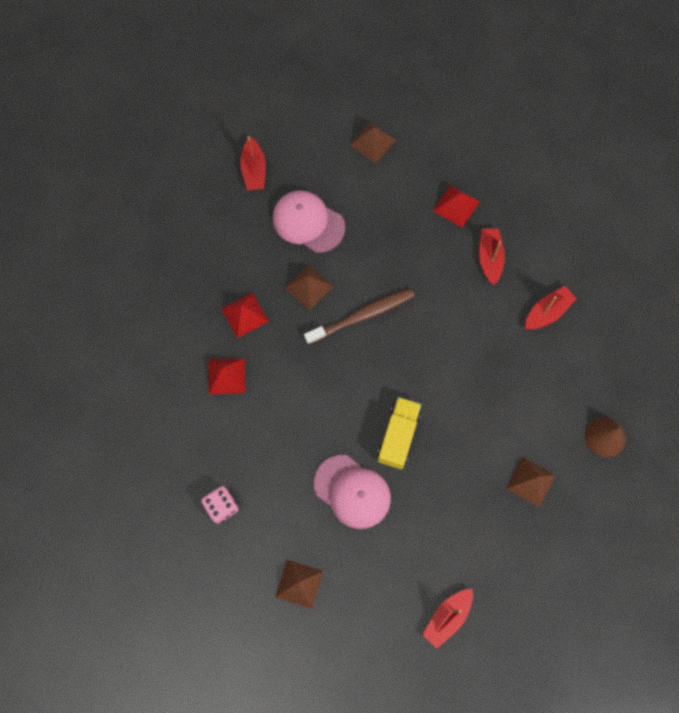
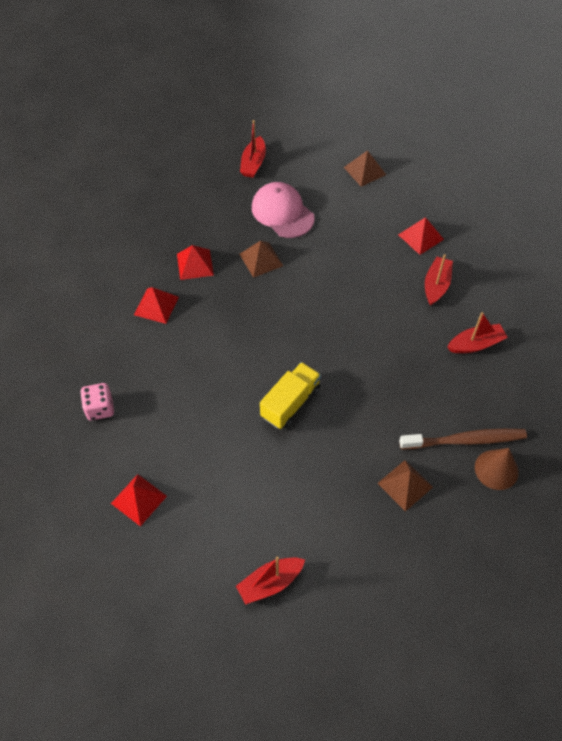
camera: 20 degrees right, 15 degrees down
(299, 584) = (139, 499): brown pyramid -> red pyramid
(352, 491) = (226, 436): pink cap -> none
(361, 316) = (298, 296): brown toothbrush -> brown toothbrush (464, 440)

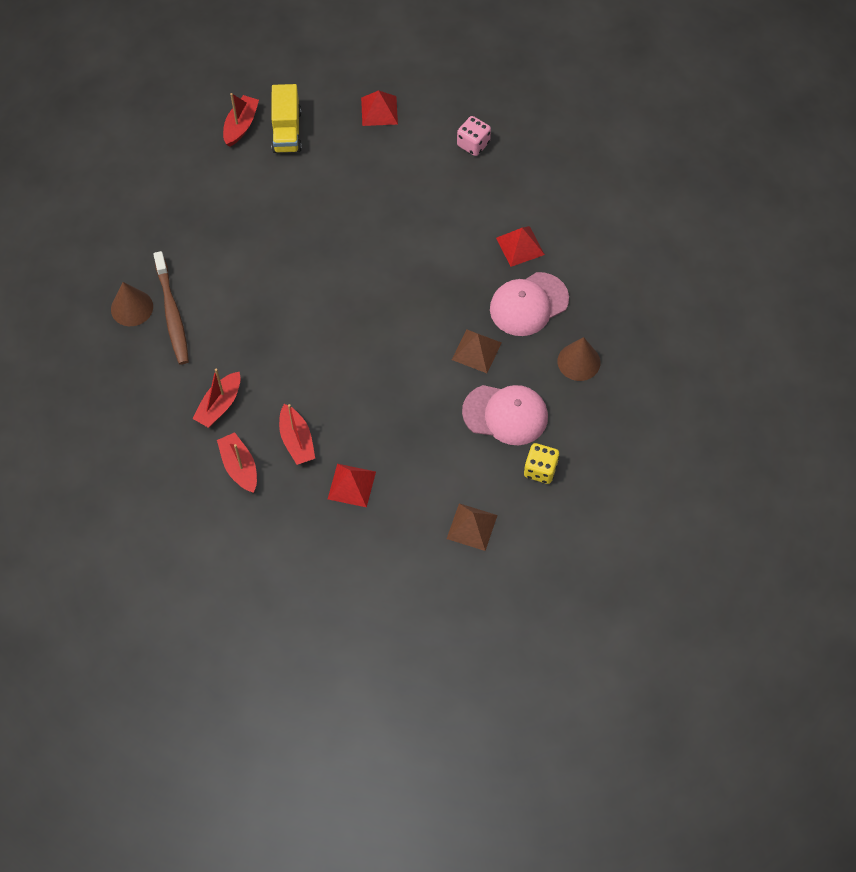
camera: 140 degrees right, 5 degrees up
(195, 264) = (528, 304): red pyramid -> pink cap
(203, 211) = (578, 361): none -> brown cone
(253, 163) = (589, 450): red boat -> red boat (239, 467)
(290, 403) = (334, 247): yellow truck -> yellow truck (287, 131)
(293, 172) = (540, 470): none -> yellow dice
(405, 485) = (195, 248): brown pyramid -> none
(464, 440) = (172, 313): brown toothbrush -> brown toothbrush turned 60 degrees counterclockwise

